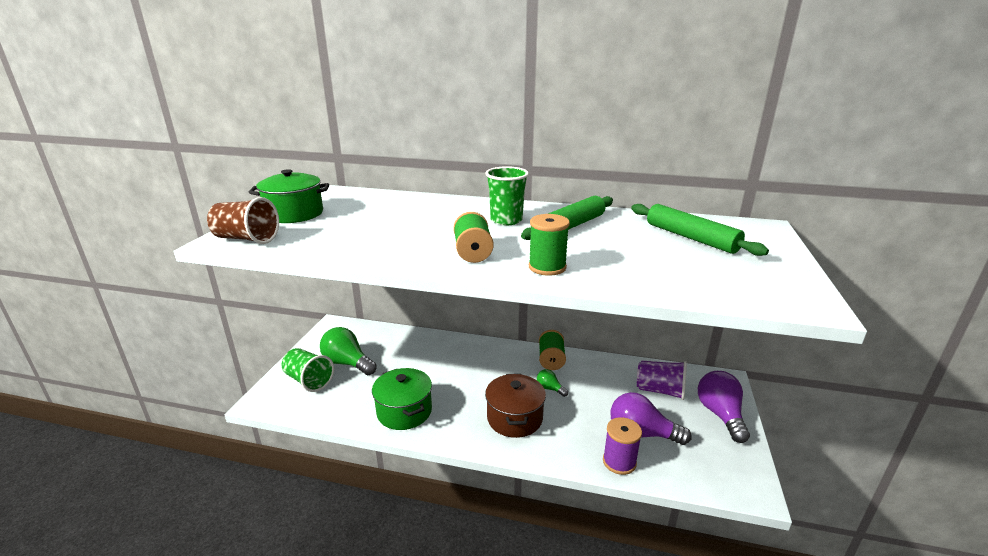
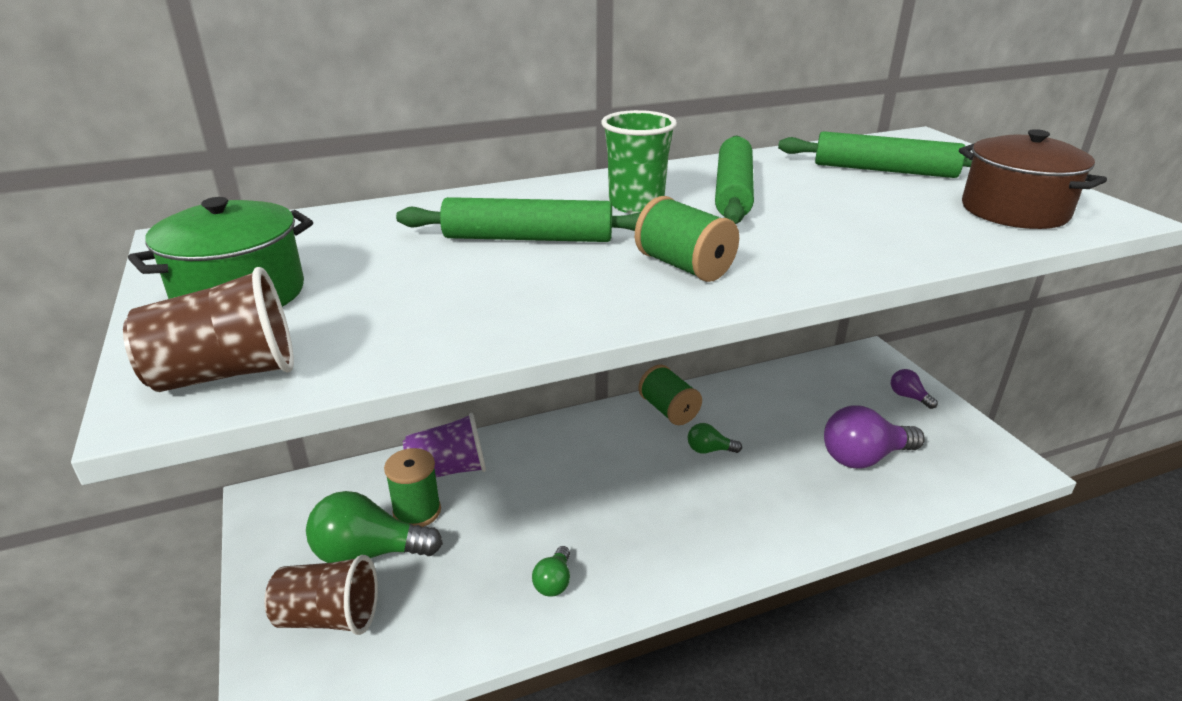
camera: 35 degrees left, 5 degrees up
(309, 380) = (329, 617): green cup -> brown cup
(404, 411) = (554, 582): green pot -> green light bulb
(429, 222) = (528, 238): none -> green rolling pin
(514, 418) = (712, 511): brown pot -> brown pot (1014, 211)
(547, 267) = (813, 256): green spool -> green spool (417, 511)
(619, 462) = (879, 504): purple spool -> none
(660, 391) = (827, 396): purple cup -> purple cup (448, 470)
(720, 414) = (908, 397): purple light bulb -> purple light bulb, size x0.50

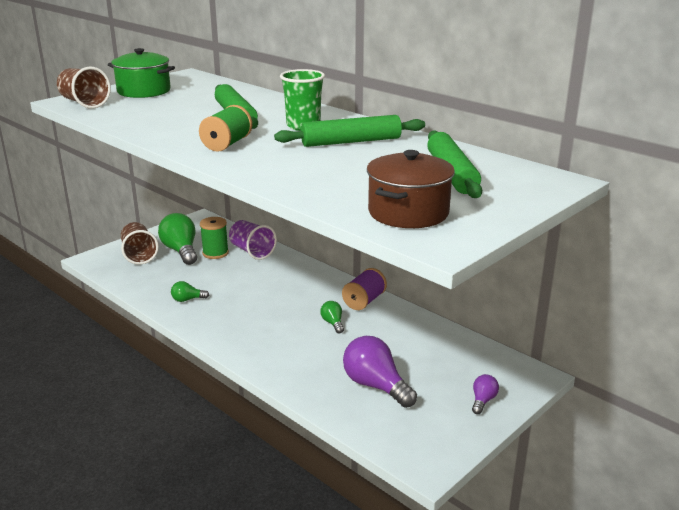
camera: 65 degrees right, 5 degrees down
(668, 410) = (364, 301): green spool -> purple spool

